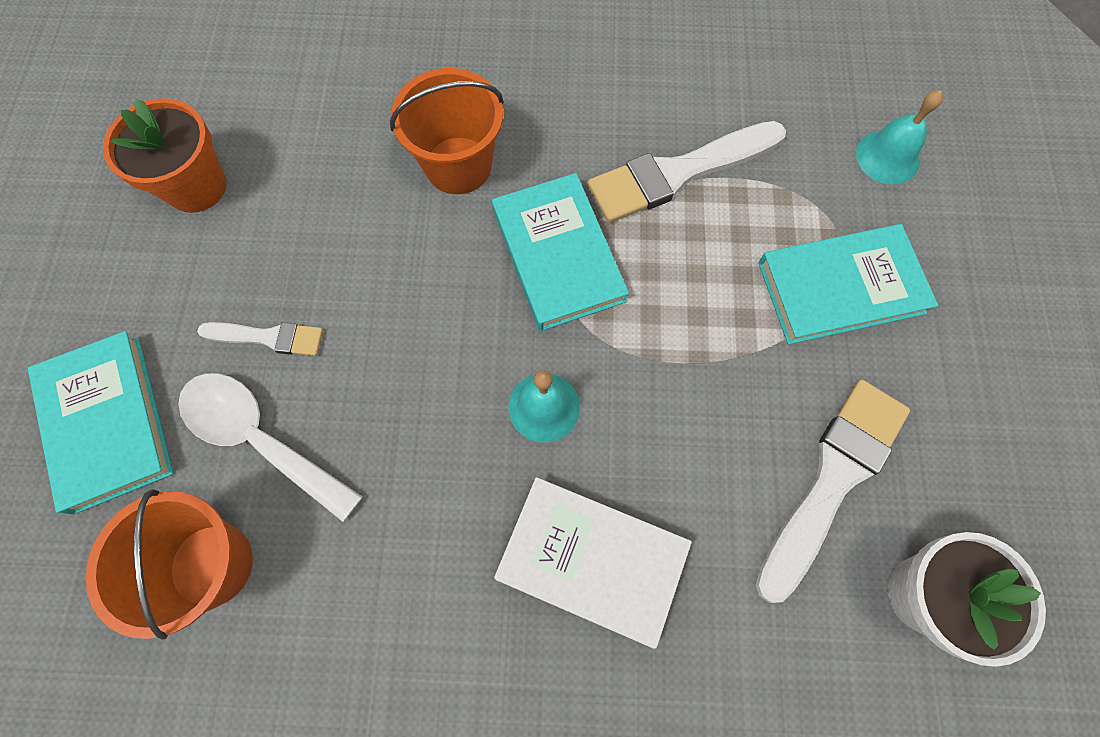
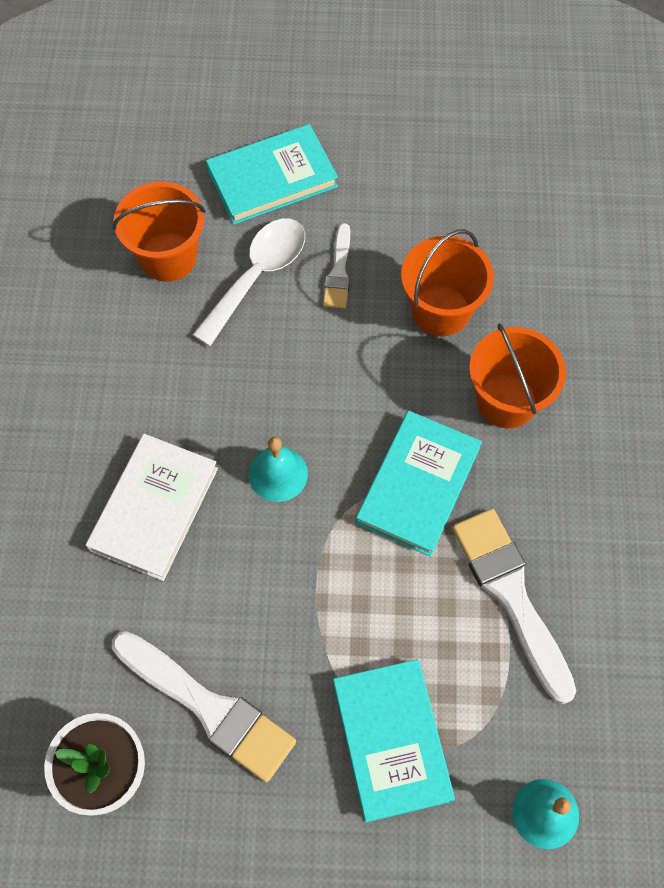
camera: 90 degrees right, 5 degrees down
(196, 186) = (472, 204): orange flower pot -> none
(338, 225) = (440, 310): none -> orange bucket
(558, 255) = (418, 485): turquoise book -> turquoise book turned 45 degrees counterclockwise

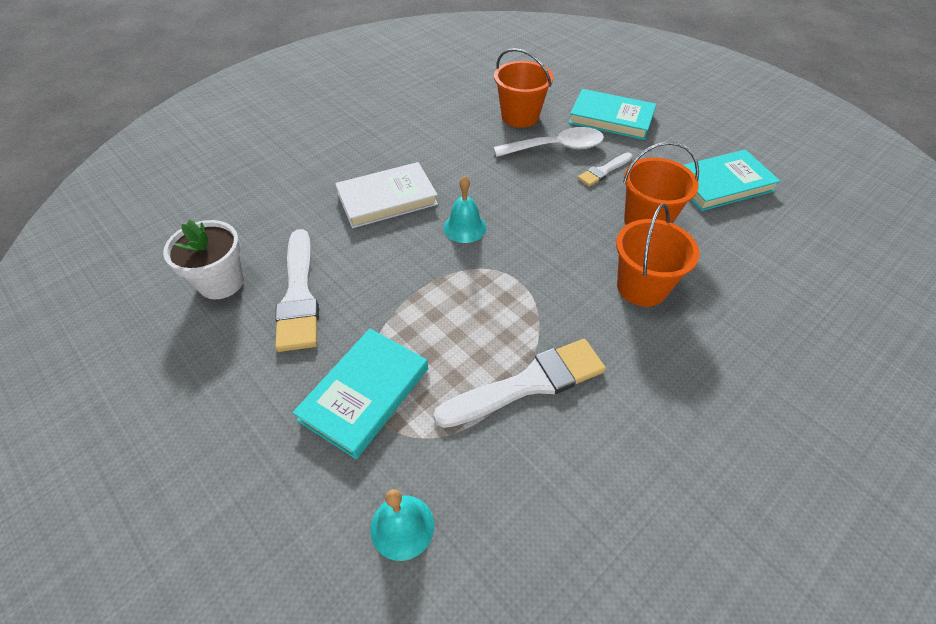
camera: 45 degrees right, 15 degrees down
(418, 485) = (536, 287): turquoise book -> turquoise book (721, 184)
(511, 595) = (528, 383): white brush -> white brush turned 45 degrees clockwise

